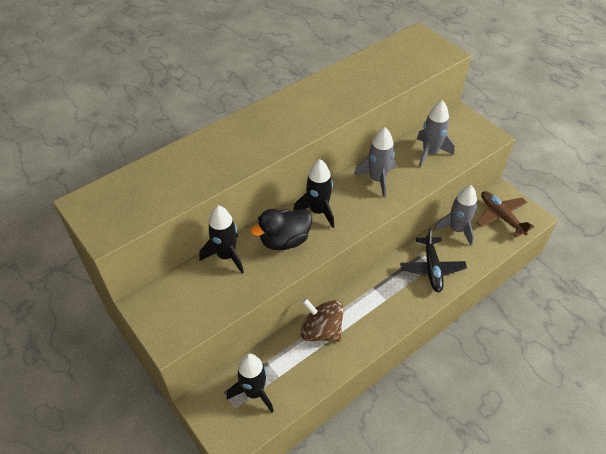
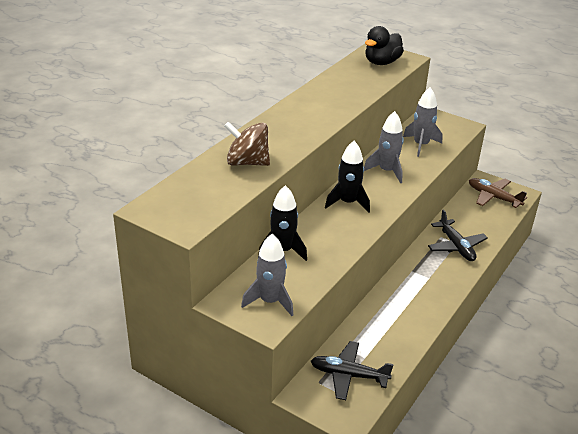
camera: 20 degrees left, 15 degrees down
(254, 392) = (348, 375): black rocket -> black plane
(284, 240) = (330, 229): black duck -> black duck (381, 62)
(321, 330) = (384, 313): brown spinning top -> brown spinning top (247, 162)
(456, 229) = (461, 213): grey rocket -> grey rocket (270, 301)

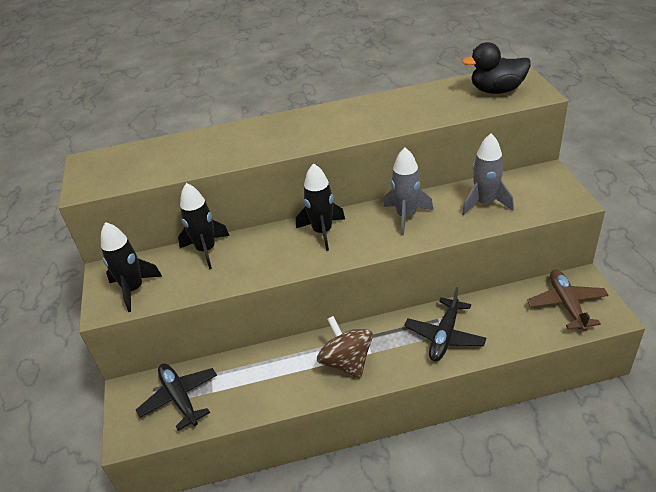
camera: 50 degrees right, 5 degrees up
(247, 162) = (211, 150): brown spinning top -> brown spinning top (346, 362)
(270, 301) = (134, 289): grey rocket -> black rocket

